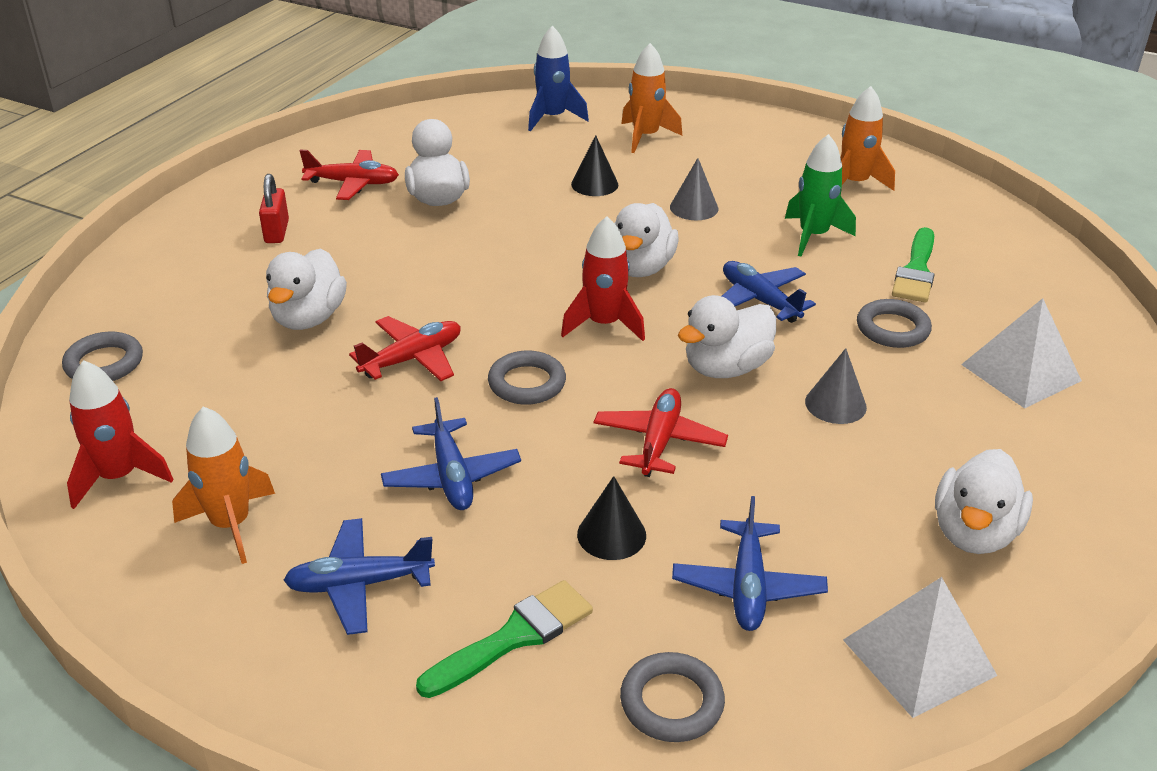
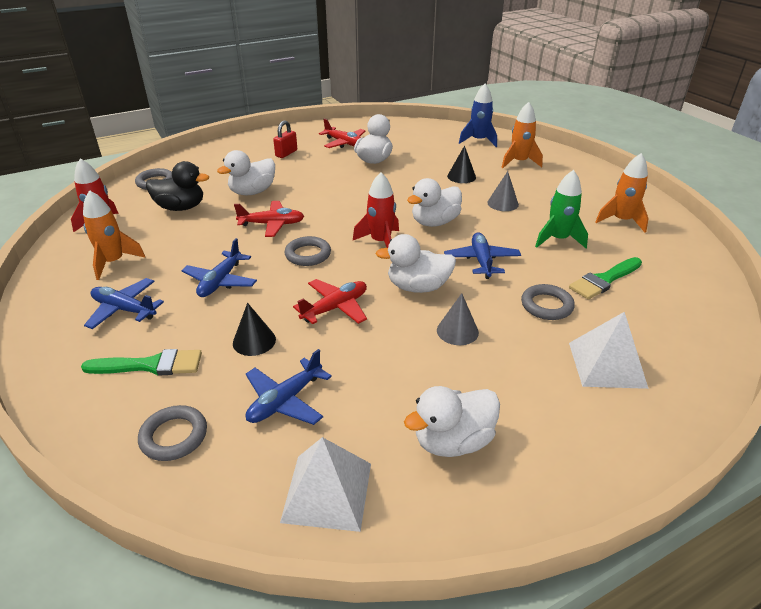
camera: 35 degrees right, 0 degrees up
(218, 389) = (181, 207): none -> black duck

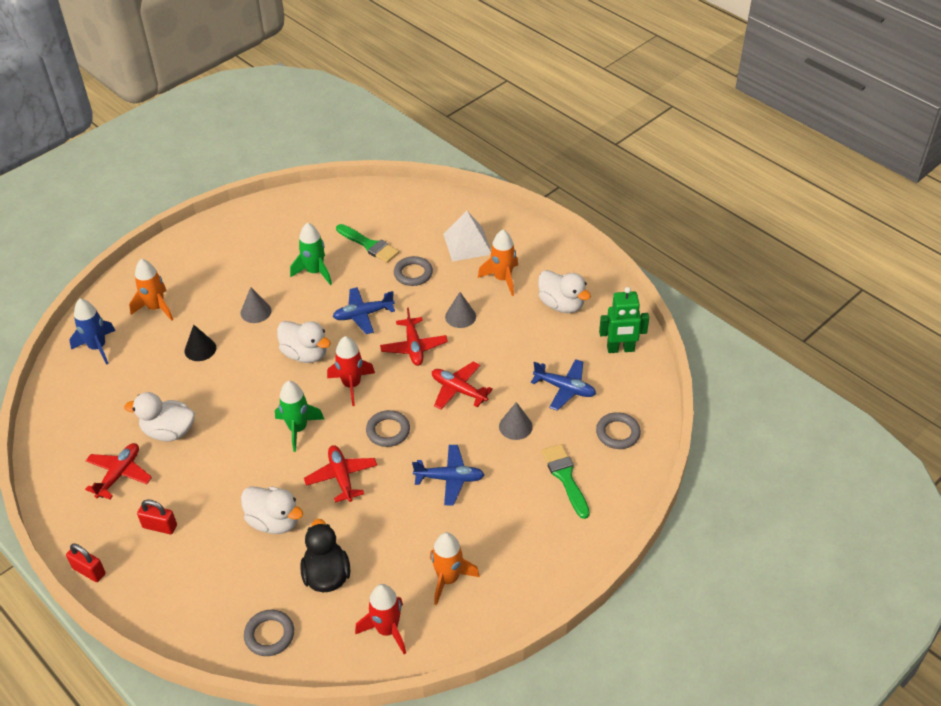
camera: 105 degrees left, 10 degrees up
(124, 309) = (512, 529): blue plane -> none
(254, 341) = (515, 426): black cone -> grey cone
(270, 132) = (89, 571): none -> red padlock
(327, 492) = (620, 349): white pyramid -> green robot
(342, 210) = (298, 429): none -> green rocket
(418, 287) = (414, 347): white duck -> red plane
(621, 221) = (272, 235): orange rocket -> orange rocket (502, 279)

